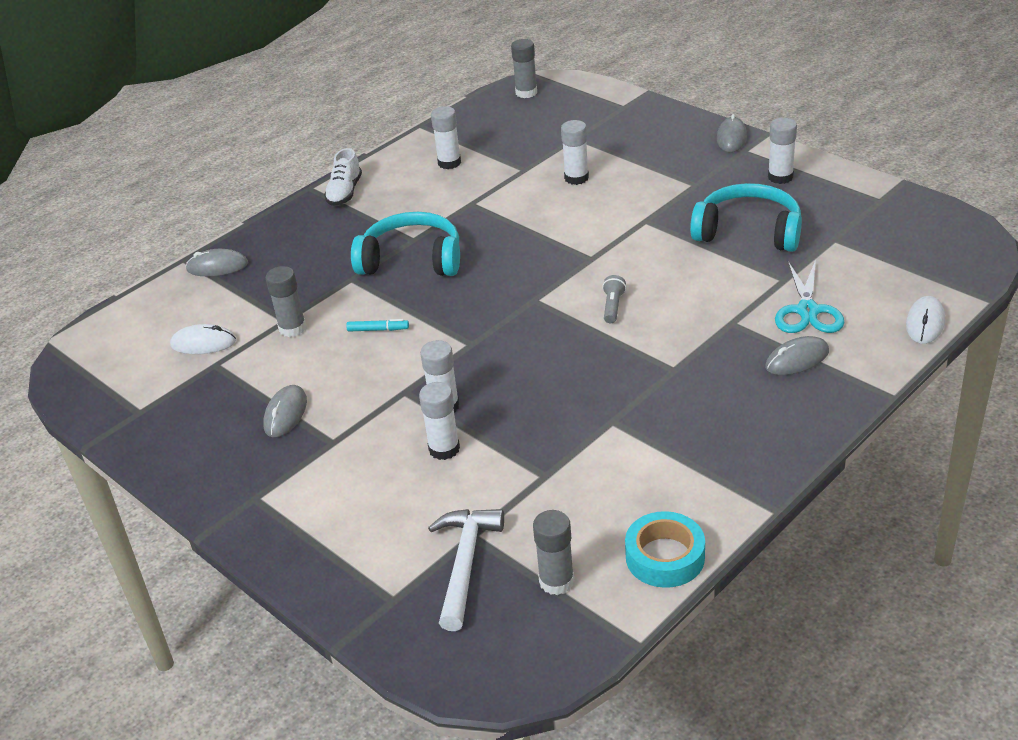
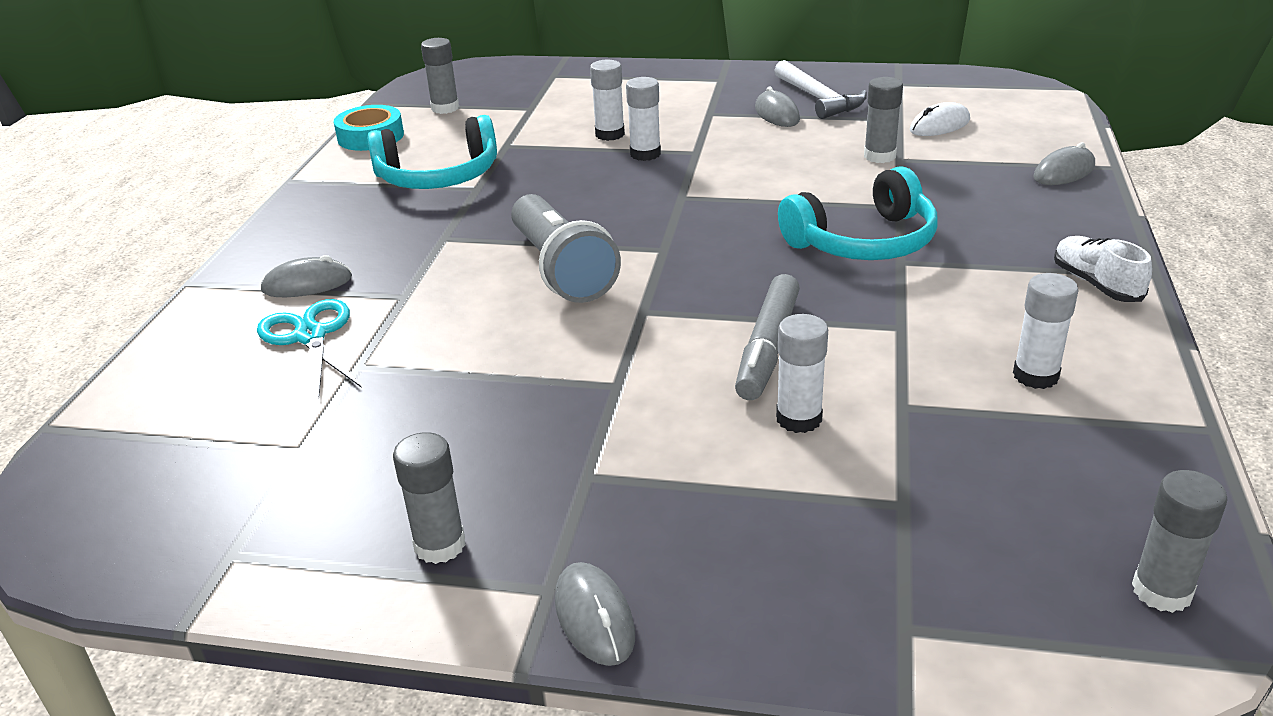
camera: 145 degrees right, 5 degrees down
(378, 330) = (793, 179): turquoise marker -> none
(465, 563) = (521, 97): white hammer -> white hammer (819, 99)
(549, 214) = (767, 348): none -> grey marker
(613, 306) = (561, 270): grey flashlight -> grey flashlight, size x2.43
(748, 231) = (444, 418): turquoise headphones -> turquoise headphones (438, 176)
(780, 177) = (440, 545): white glue stick -> grey glue stick
(797, 359) = (307, 284): grey mouse -> grey mouse turned 45 degrees clockwise
(925, 323) = (147, 368): white mouse -> none

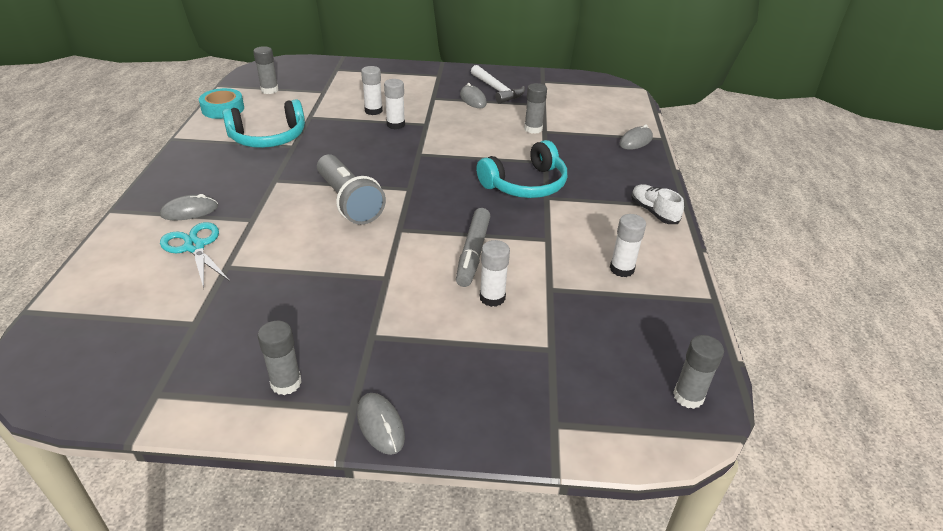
camera: 10 degrees left, 5 degrees up
(939, 125) = (566, 109): white mouse -> none

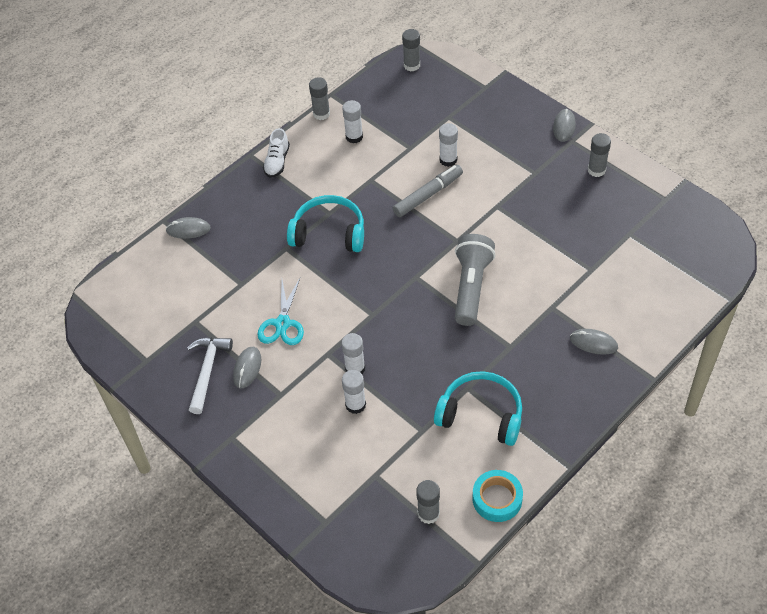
camera: 135 degrees left, 15 degrees up
(195, 247) = (604, 300): turquoise scissors -> turquoise scissors (282, 323)
(533, 129) = (247, 292): grey glue stick -> grey glue stick (321, 114)

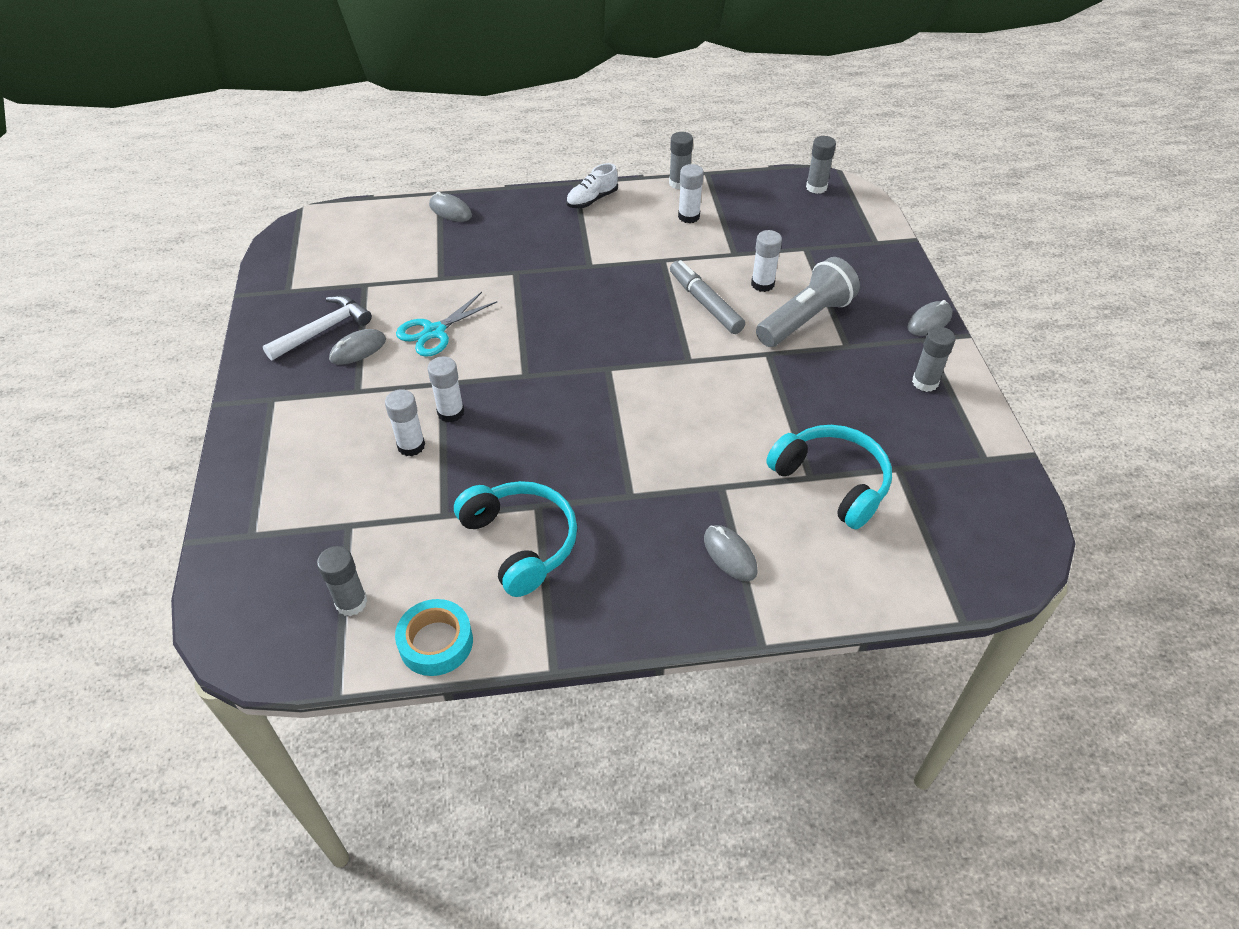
camera: 35 degrees right, 5 degrees down
(329, 233) = (569, 281): turquoise headphones -> turquoise headphones (832, 482)
(428, 195) = (705, 303): grey marker -> grey marker turned 120 degrees counterclockwise
(471, 287) = (653, 411): grey flashlight -> grey flashlight (805, 319)

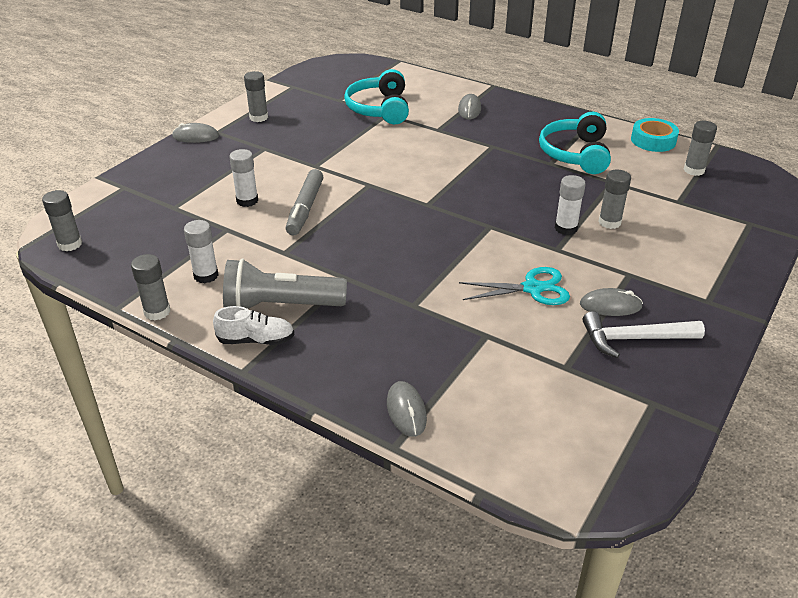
camera: 140 degrees left, 10 degrees down
(411, 446) = (609, 222): white glue stick -> grey glue stick
(805, 319) = (261, 170): grey flashlight -> grey flashlight (281, 306)

